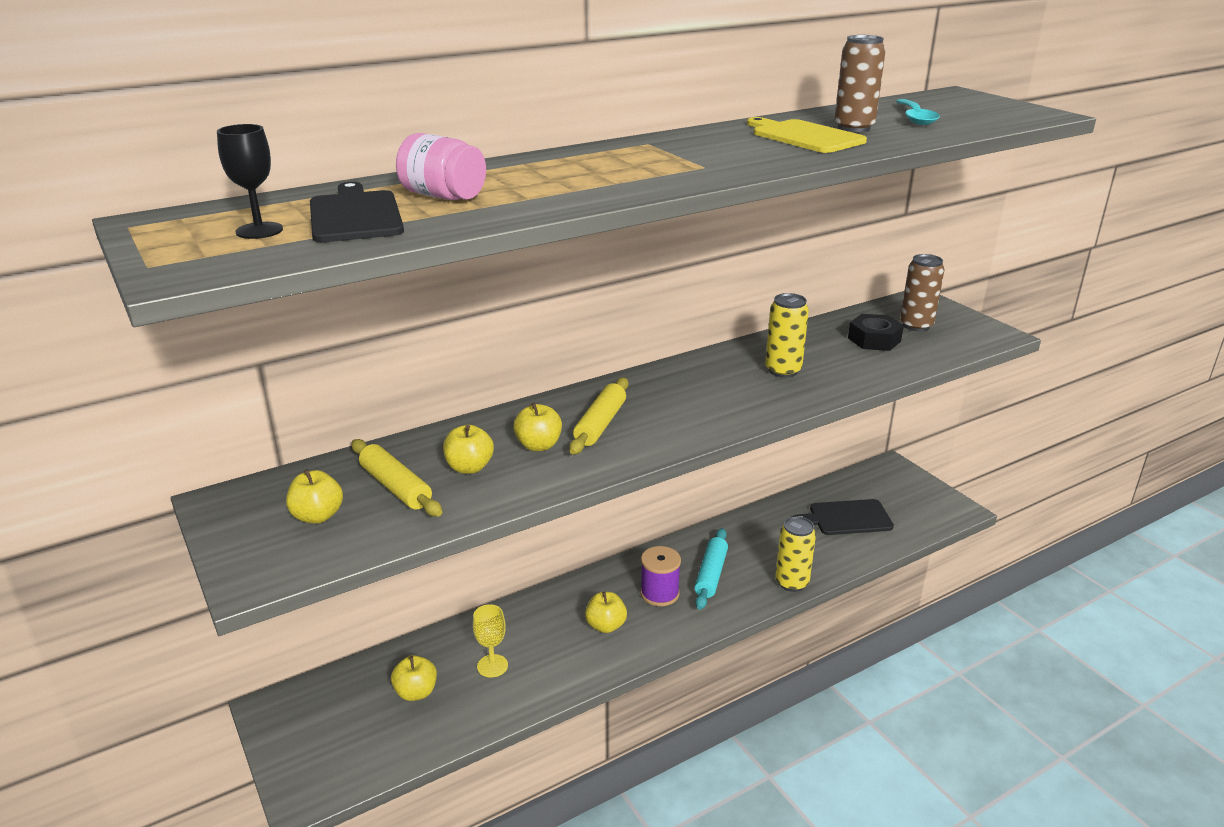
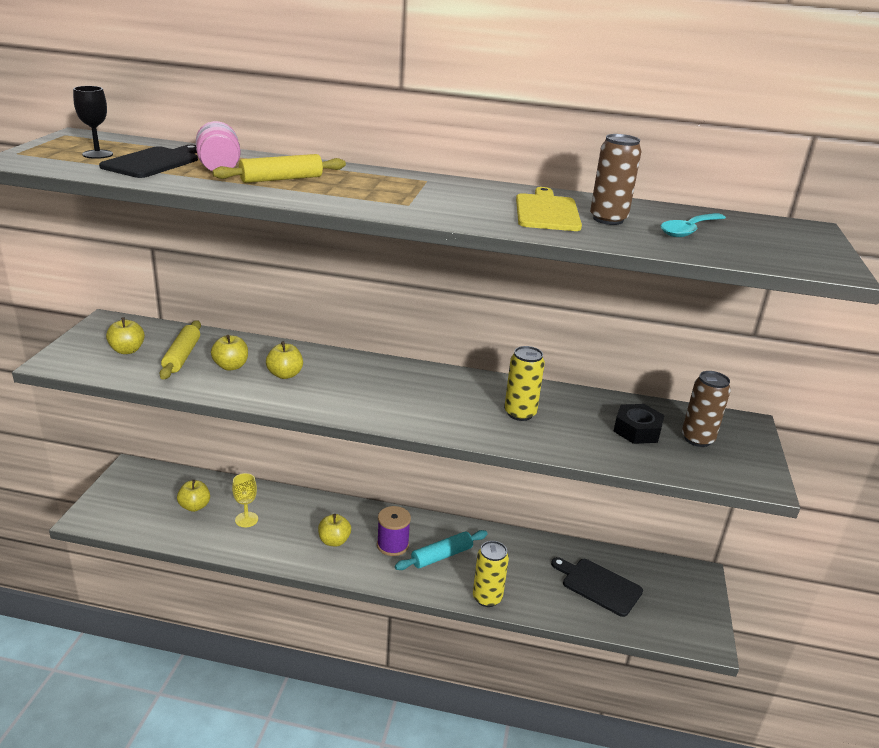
camera: 40 degrees right, 0 degrees up
(600, 424) = (339, 382): yellow rolling pin -> yellow rolling pin (281, 179)

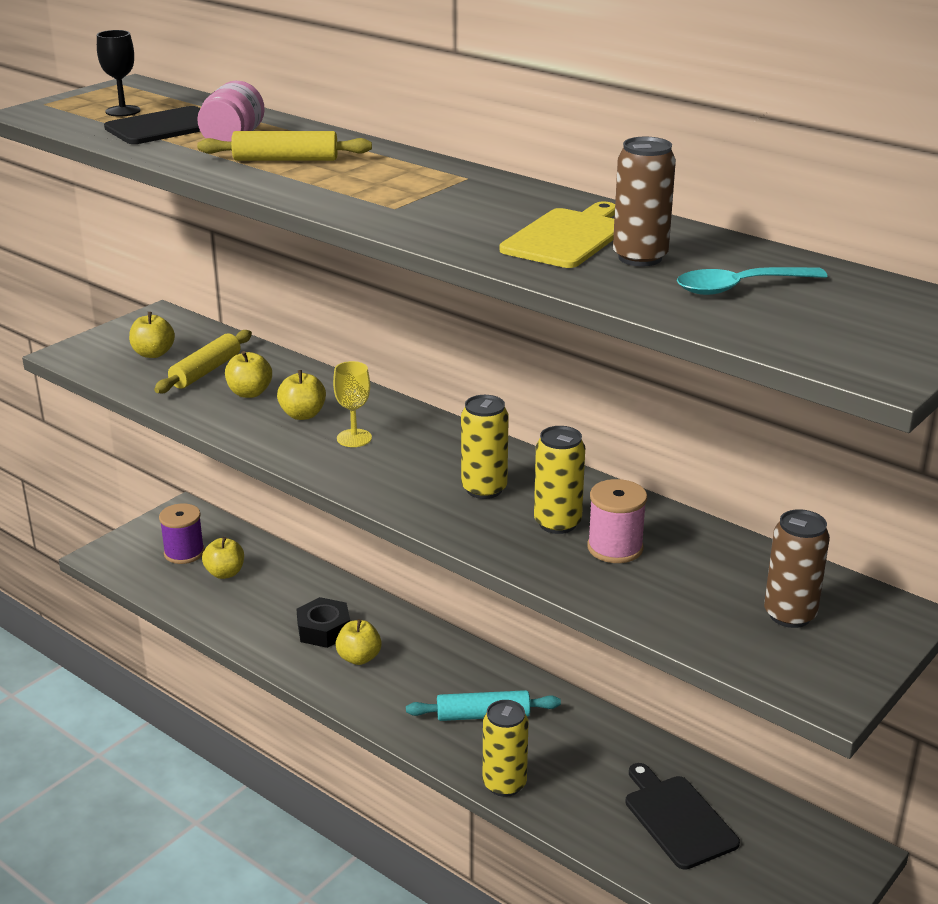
camera: 30 degrees right, 0 degrees up
(246, 519) = (273, 604): yellow goblet -> yellow goblet (354, 438)
(392, 545) = (429, 683): purple spool -> purple spool (184, 553)
(454, 401) = (484, 489): none -> yellow can
(567, 421) = (615, 548): none -> pink spool
(637, 430) = (707, 582): black nut -> black nut (324, 630)

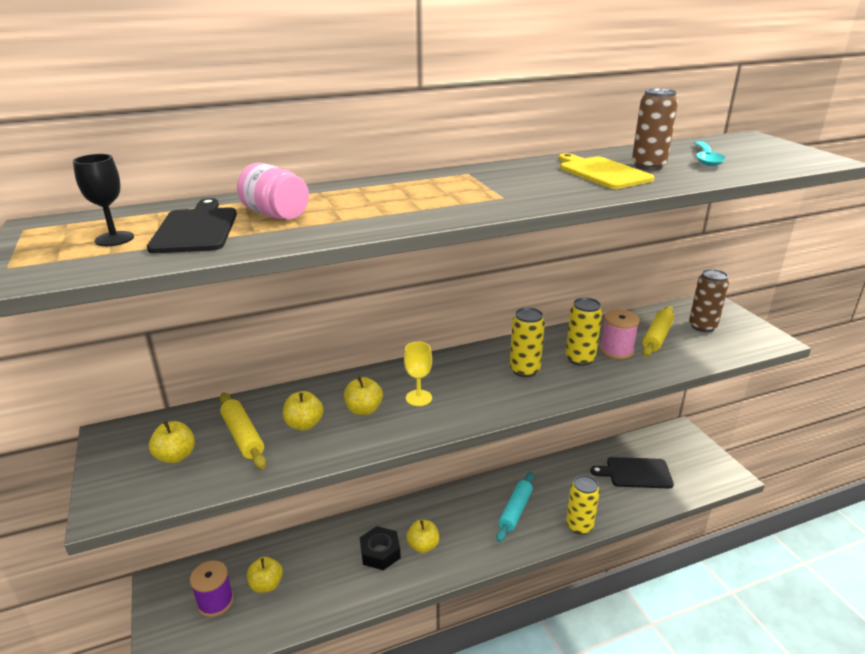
camera: 60 degrees left, 0 degrees up
(285, 159) = (355, 207): yellow rolling pin -> yellow rolling pin (657, 337)

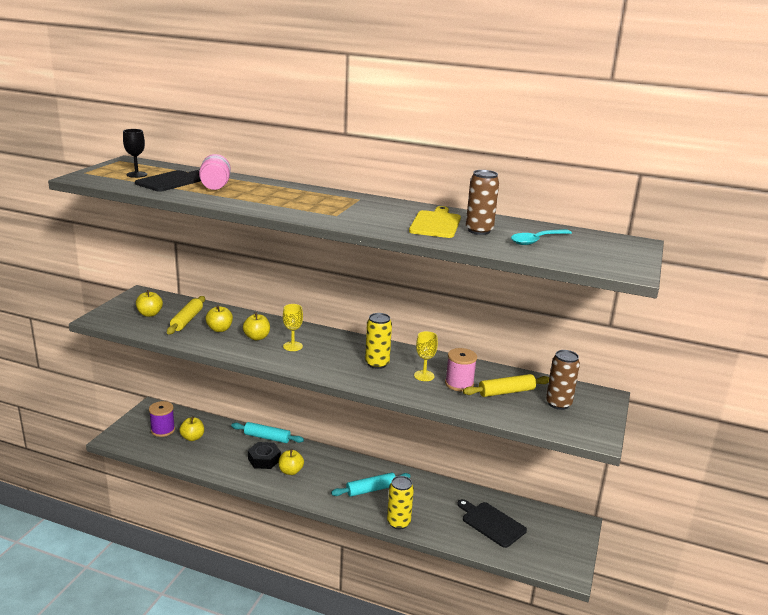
camera: 40 degrees right, 5 degrees down
(349, 526) = (267, 437): none -> turquoise rolling pin
(580, 359) = (424, 376): yellow can -> yellow goblet

